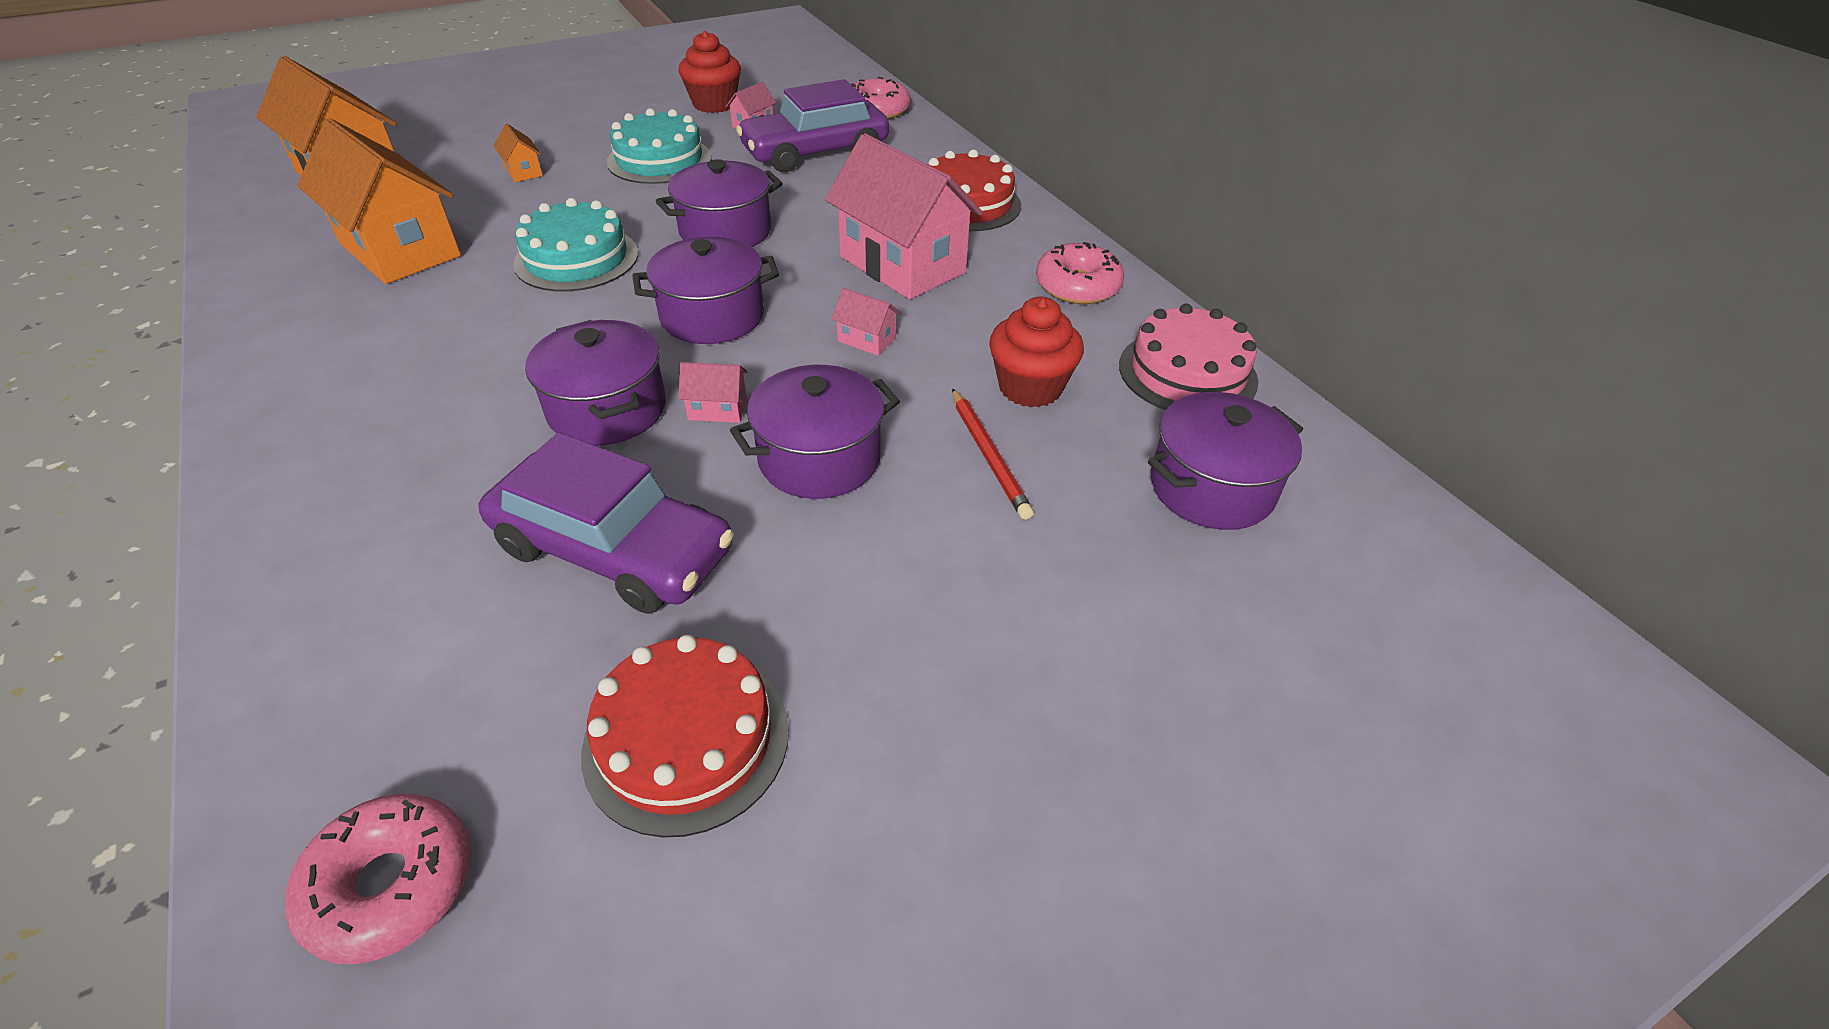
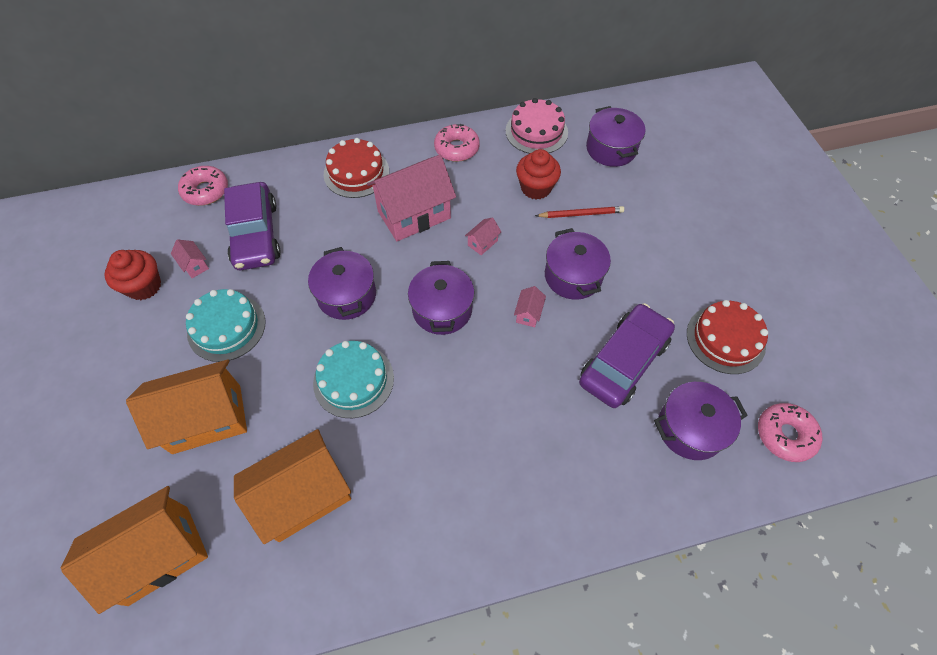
camera: 75 degrees left, 15 degrees up
(523, 171) = (207, 419): orange house -> orange house, size x2.46
(607, 409) = (519, 363): purple pot -> purple pot (690, 428)

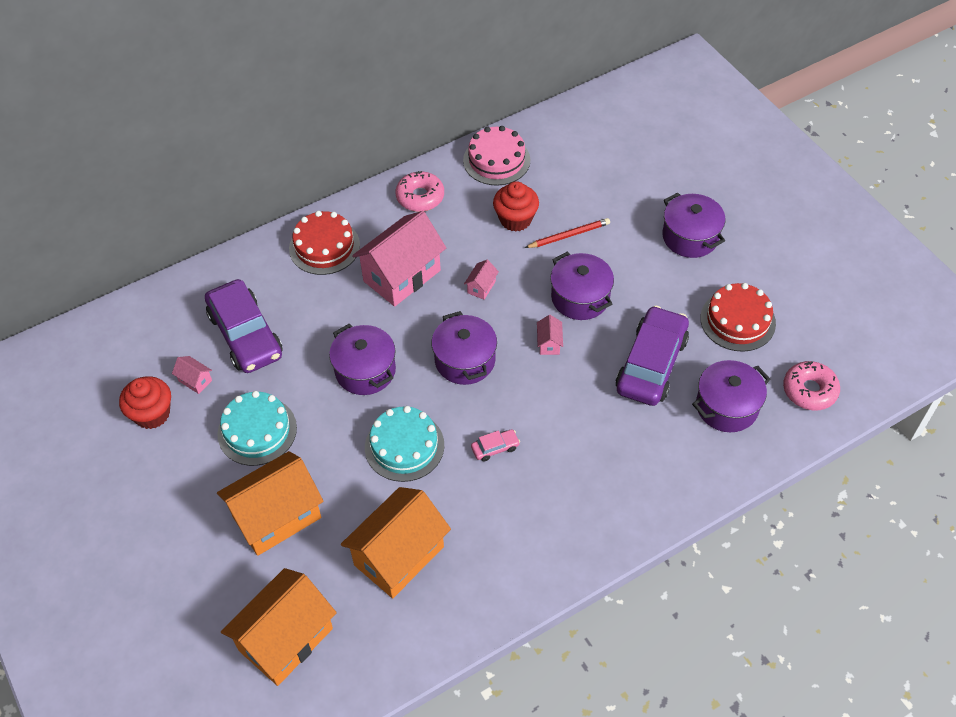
camera: 15 degrees left, 5 degrees down
(206, 191) = (171, 303): pink donut -> none
(439, 407) = (495, 448): none -> pink car
(611, 149) = (578, 161): purple pot -> purple pot (690, 237)

